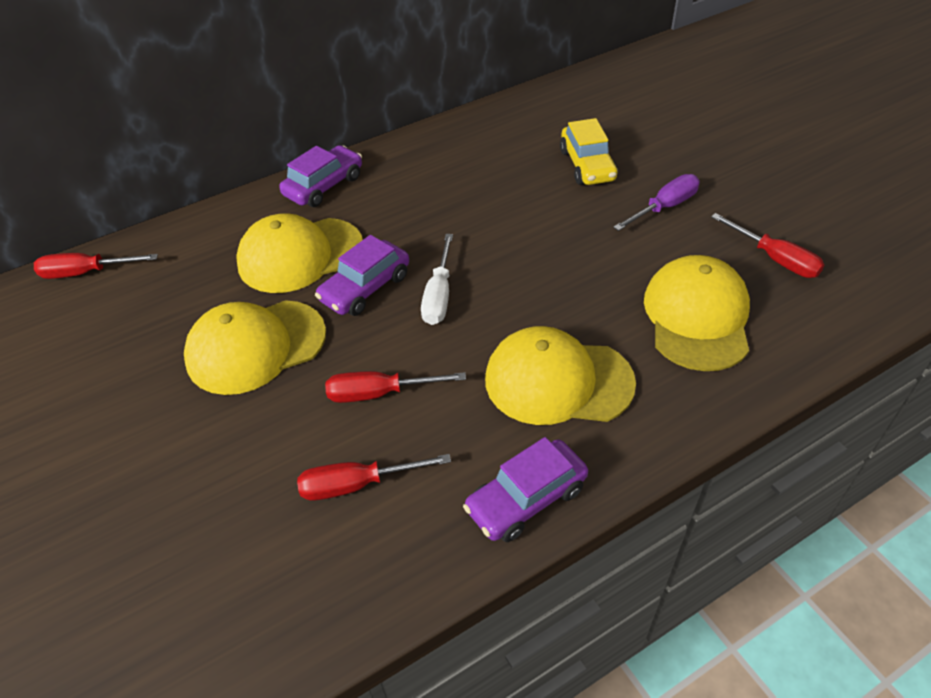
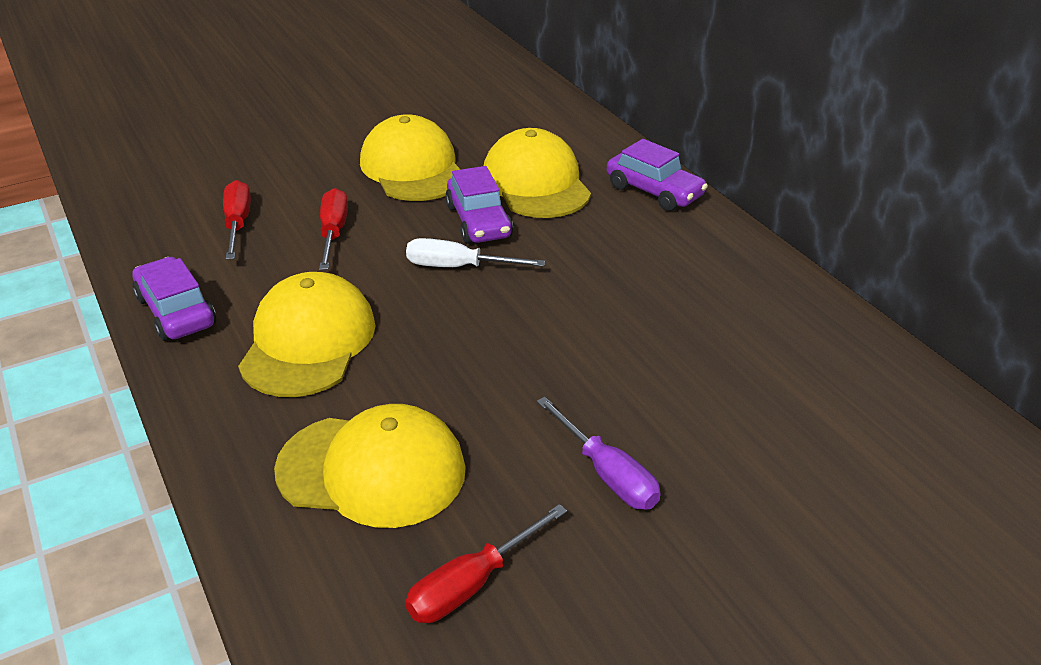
camera: 90 degrees right, 10 degrees down
(86, 273) = (526, 85): red screwdriver -> none
(365, 288) = (479, 222): purple car -> purple car turned 150 degrees counterclockwise
(587, 165) = (711, 403): yellow car -> none

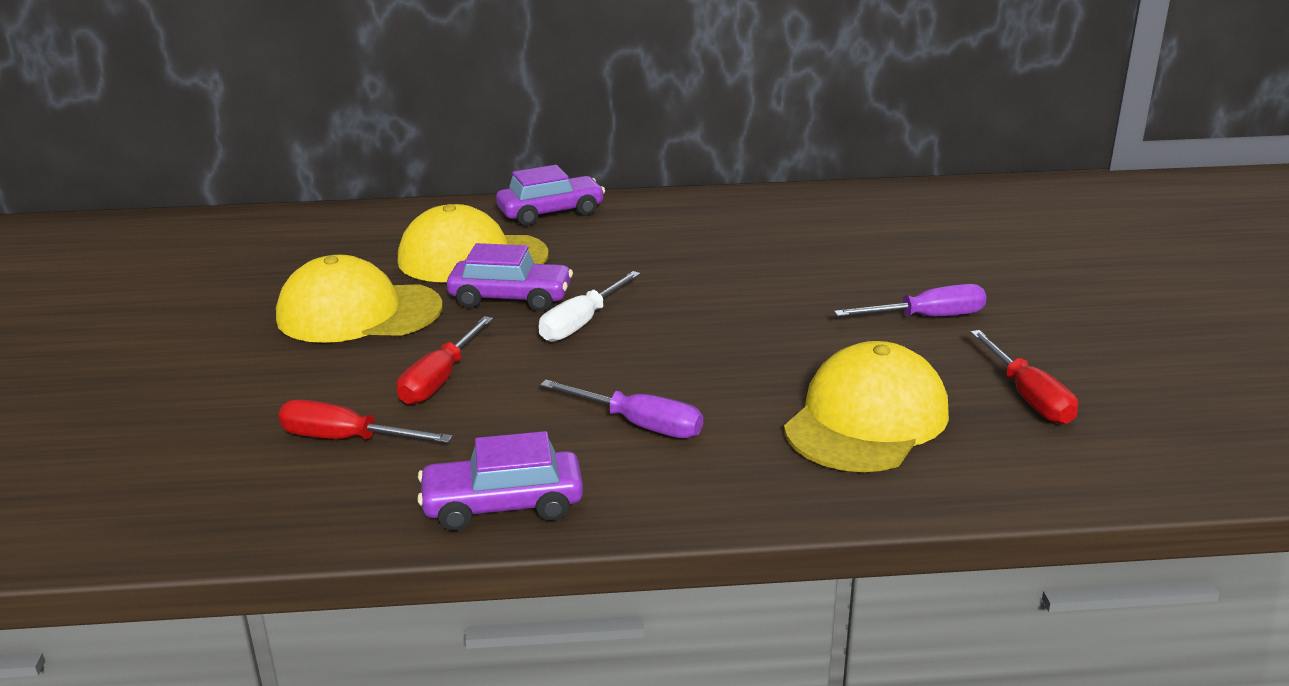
camera: 65 degrees left, 10 degrees down
(308, 342) = (639, 425): yellow cap -> purple screwdriver
(333, 232) = (440, 379): red screwdriver -> red screwdriver turned 90 degrees counterclockwise

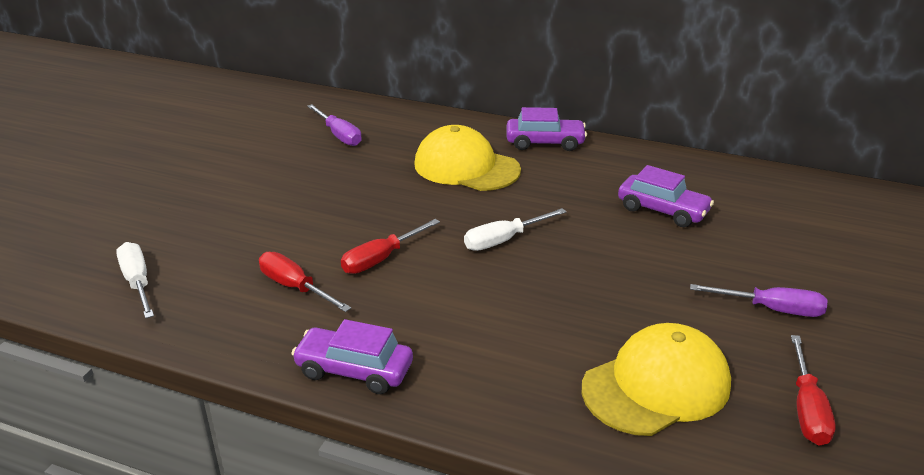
camera: 25 degrees right, 5 degrees up
(99, 494) = (137, 282): none -> white screwdriver
(358, 313) = (366, 192): yellow cap -> none
(511, 298) = (470, 206): purple car -> purple car (662, 210)
(639, 425) = (486, 336): purple screwdriver -> purple screwdriver (339, 135)

